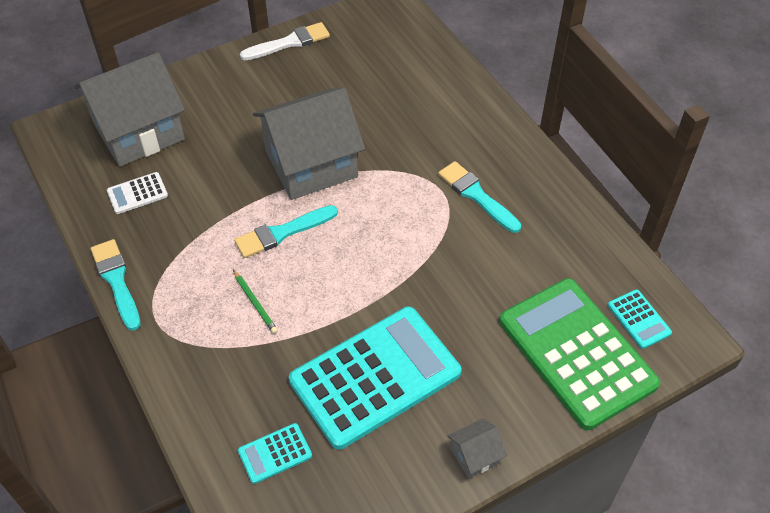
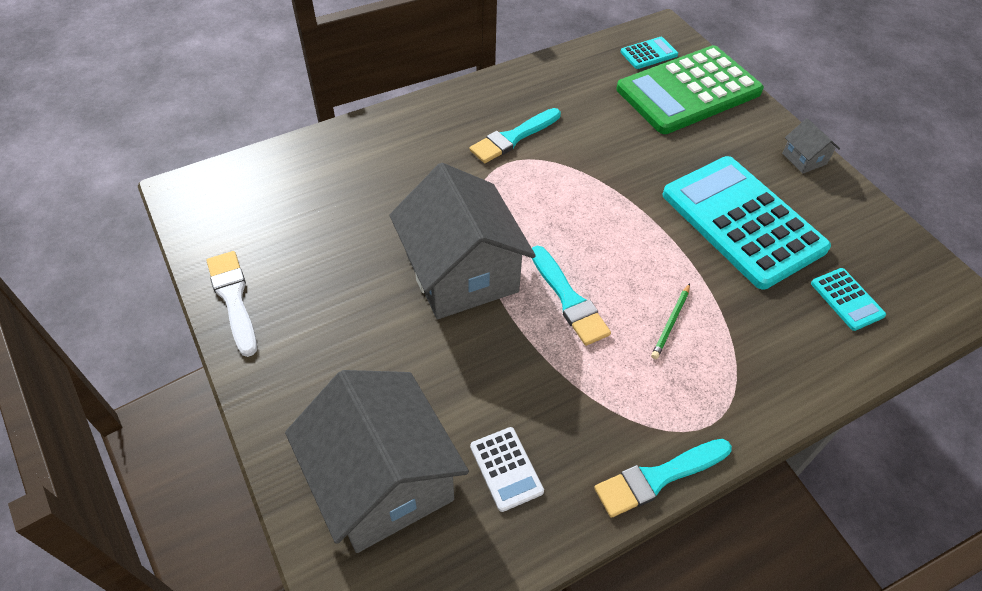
camera: 90 degrees left, 0 degrees up
(255, 303) = (671, 322): green pencil -> green pencil turned 150 degrees clockwise

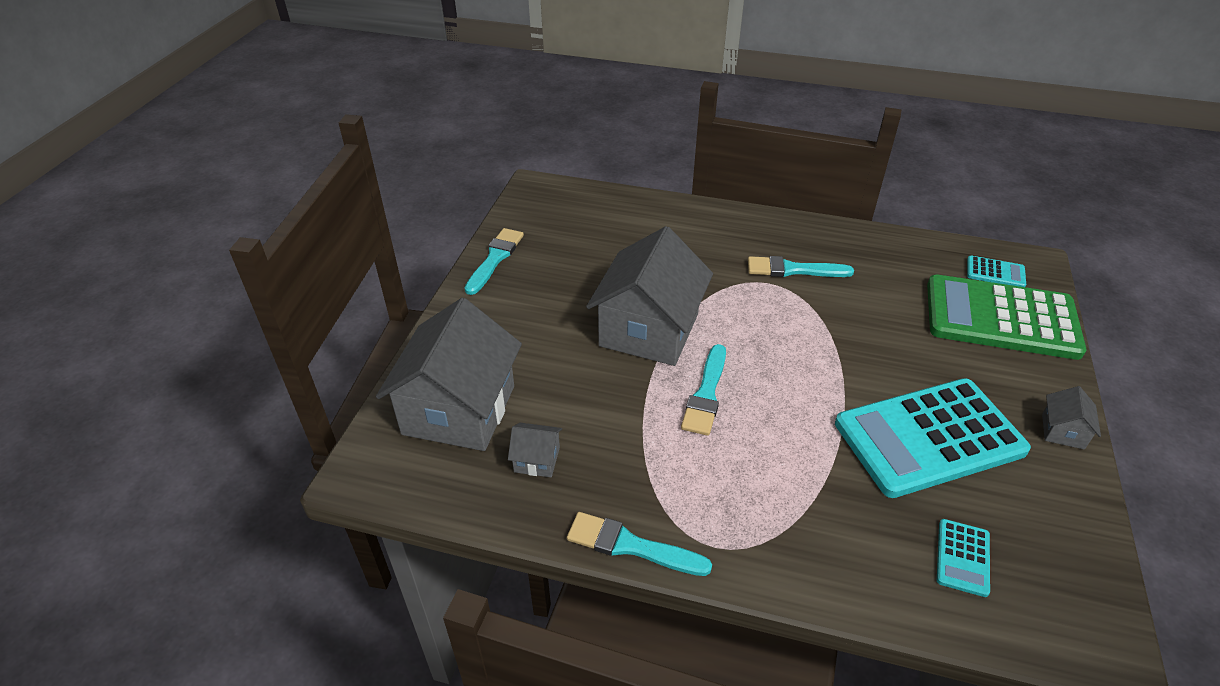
camera: 45 degrees right, 10 degrees down
(233, 299) = (495, 259): white brush -> turquoise brush
(506, 469) = (537, 459): white calculator -> grey house
(671, 322) = (769, 461): green pencil -> none
(742, 221) = (929, 437): turquoise calculator -> turquoise calculator turned 120 degrees counterclockwise

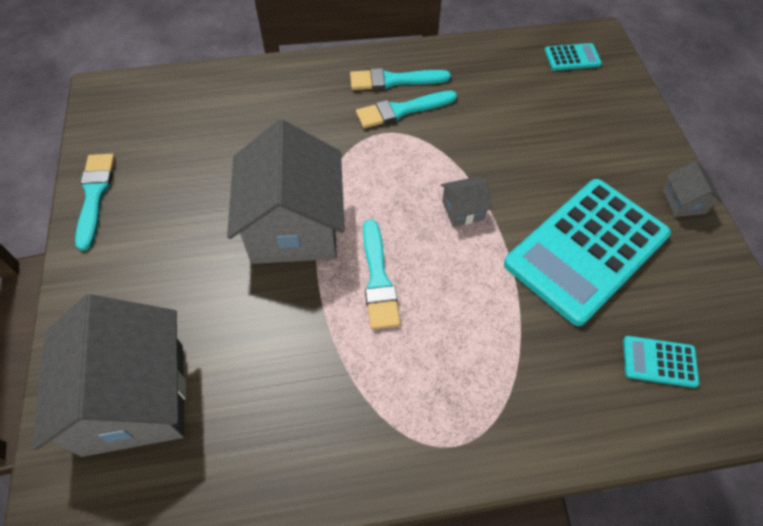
camera: 25 degrees left, 15 degrees up
(537, 459) = (243, 424): grey house -> grey house (463, 210)
(631, 546) = (378, 481): turquoise brush -> turquoise brush (394, 80)
(962, 557) = (659, 362): turquoise calculator -> turquoise calculator turned 105 degrees clockwise
(1001, 318) = (594, 104): green calculator -> none

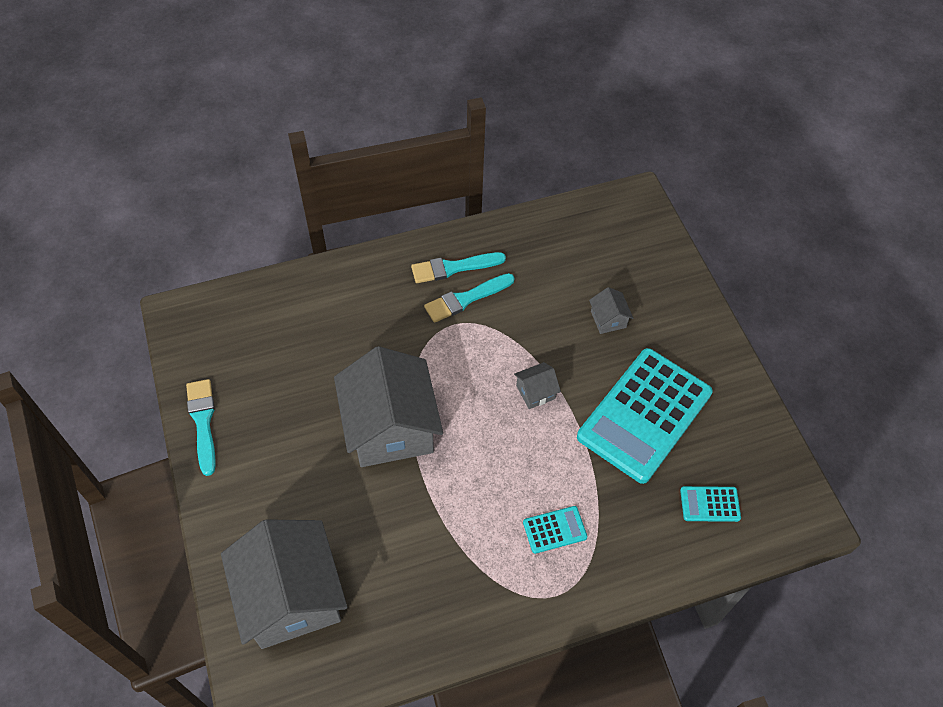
camera: 10 degrees left, 0 degrees up
(378, 279) = (472, 466): turquoise brush -> none
(572, 58) = (615, 223): turquoise calculator -> turquoise calculator (554, 530)
(684, 202) = (723, 359): grey house -> grey house (608, 319)

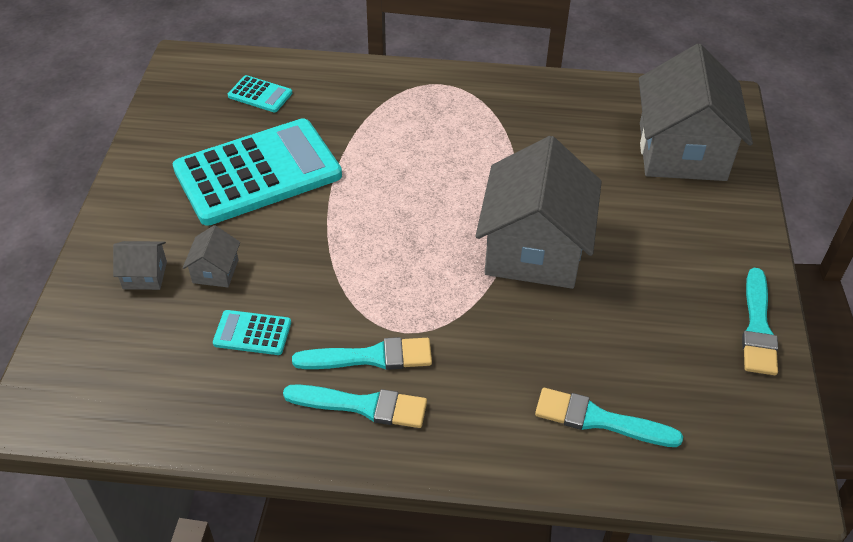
camera: 155 degrees left, 10 degrees down
(302, 312) = (600, 420): none -> turquoise brush
(535, 392) = (354, 229): grey house -> grey house (145, 275)
(554, 530) = (413, 121): turquoise calculator -> turquoise calculator (252, 333)

